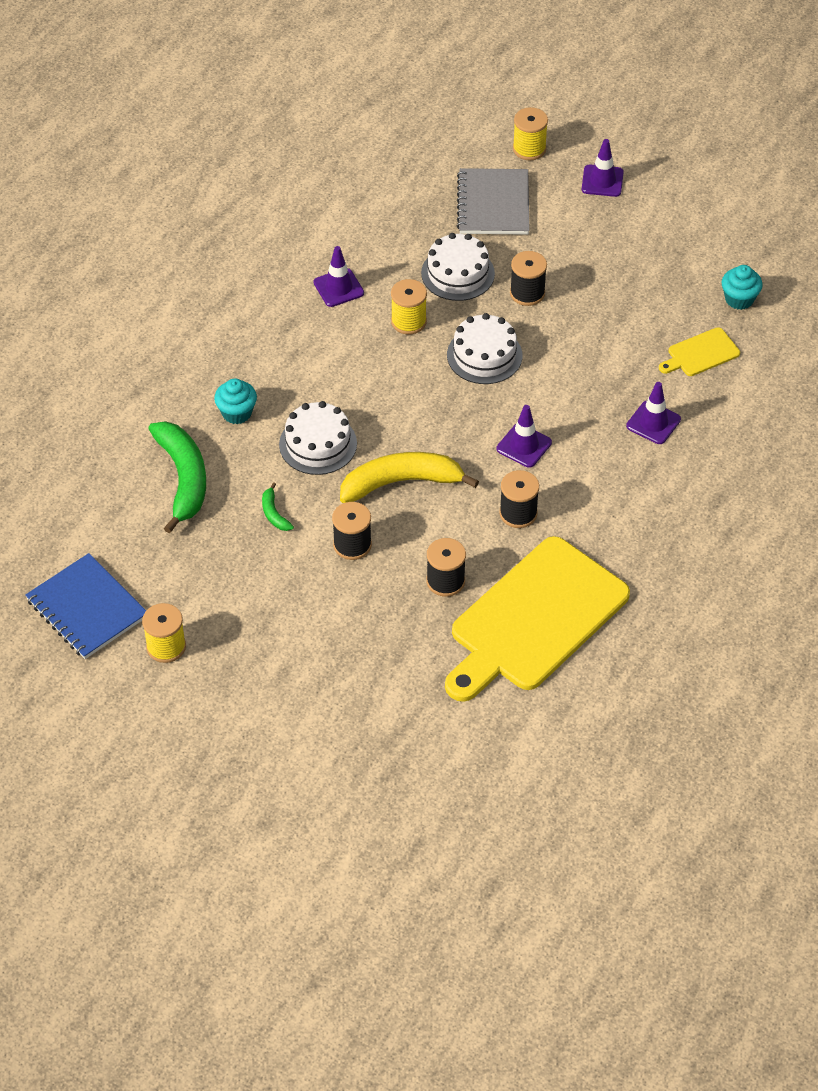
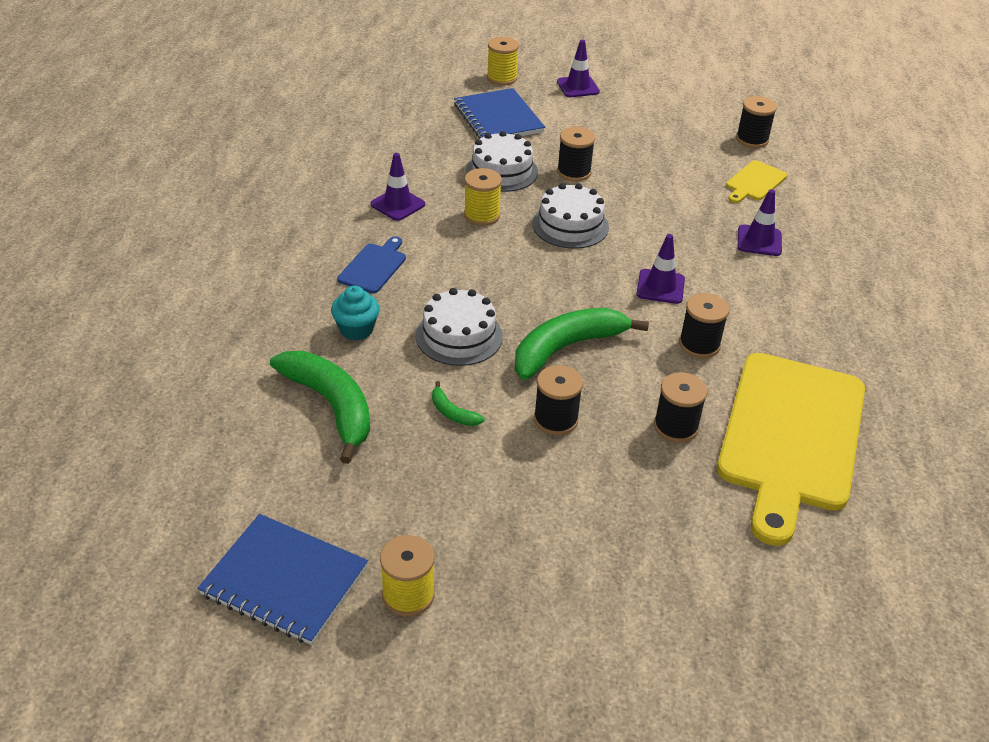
camera: 25 degrees left, 10 degrees down
(282, 352) = (374, 266): none -> blue cutting board
(401, 482) = (566, 348): yellow banana -> green banana
(493, 204) = (498, 118): grey notebook -> blue notebook
(739, 299) = (752, 139): turquoise cupcake -> black spool

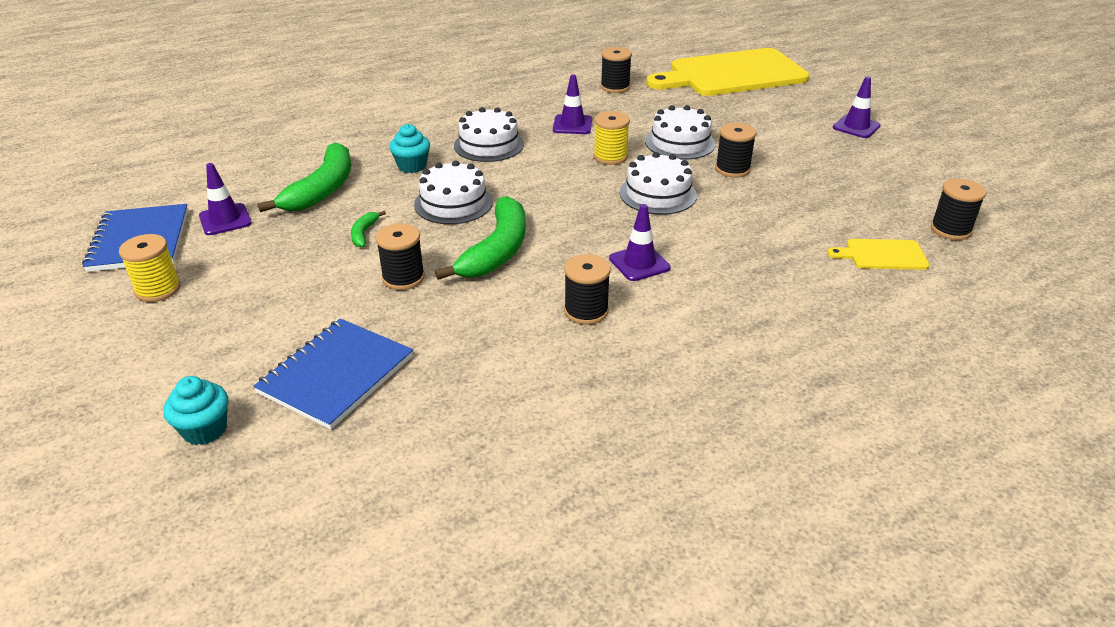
camera: 55 degrees right, 5 degrees down
(374, 266) = (489, 145): blue cutting board -> white cake
(498, 118) = (746, 116): blue notebook -> blue notebook (336, 375)
(501, 78) = (802, 97): yellow spool -> none
(566, 348) = (497, 250): green banana -> green banana turned 90 degrees clockwise
(675, 427) = (458, 338): black spool -> black spool (615, 87)
(679, 630) = (205, 429): none -> turquoise cupcake
(759, 241) = (792, 289): purple traffic cone -> purple traffic cone (225, 220)
(791, 437) = (517, 409): yellow cutting board -> yellow cutting board (732, 74)

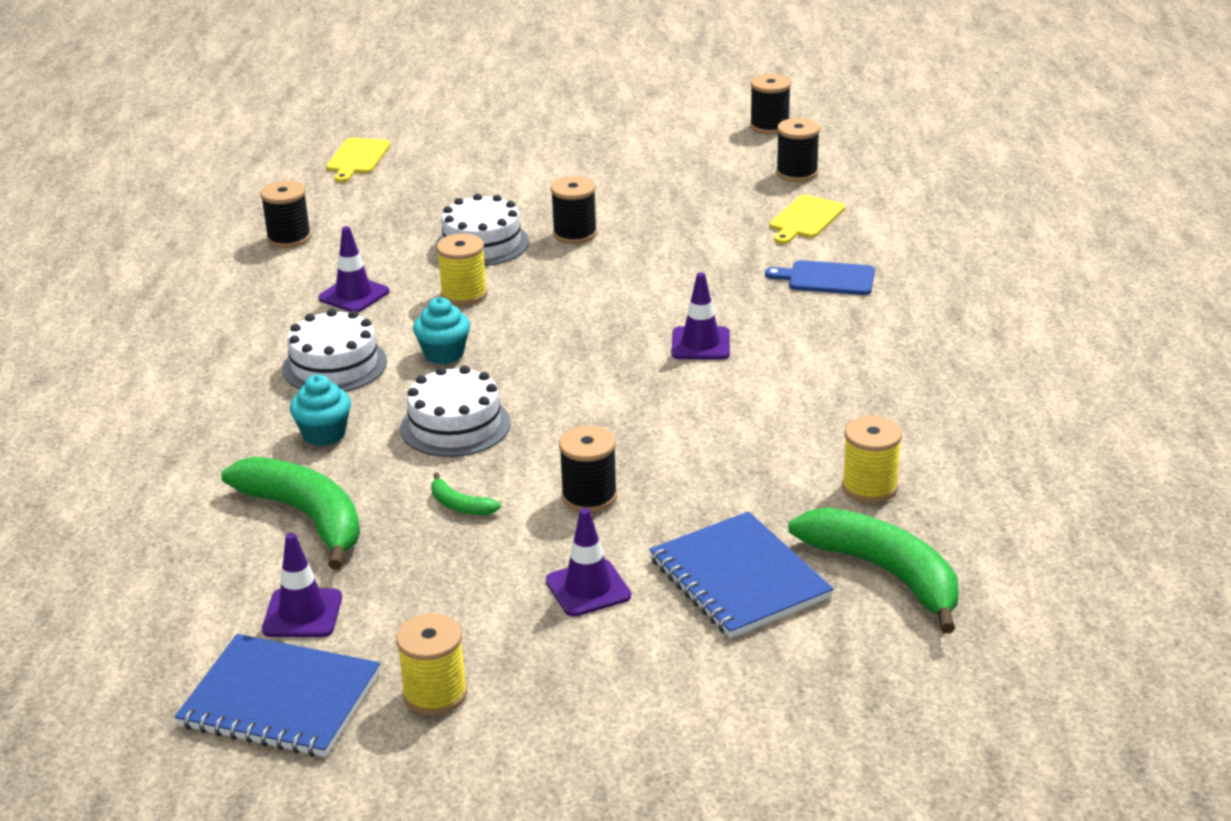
camera: 60 degrees left, 5 degrees down
(205, 429) = (767, 685): turquoise cupcake -> turquoise cupcake (444, 354)
(497, 250) = (592, 422): green banana -> green banana (885, 573)
(501, 407) = (869, 487): none -> yellow spool
(586, 311) = (756, 398): black spool -> black spool (769, 126)
(658, 194) = (578, 292): white cake -> none
(732, 74) = (357, 158): yellow cutting board -> yellow cutting board, size x0.42
(801, 293) = (827, 278): none -> blue cutting board
(856, 127) = (566, 140): purple traffic cone -> purple traffic cone (588, 588)

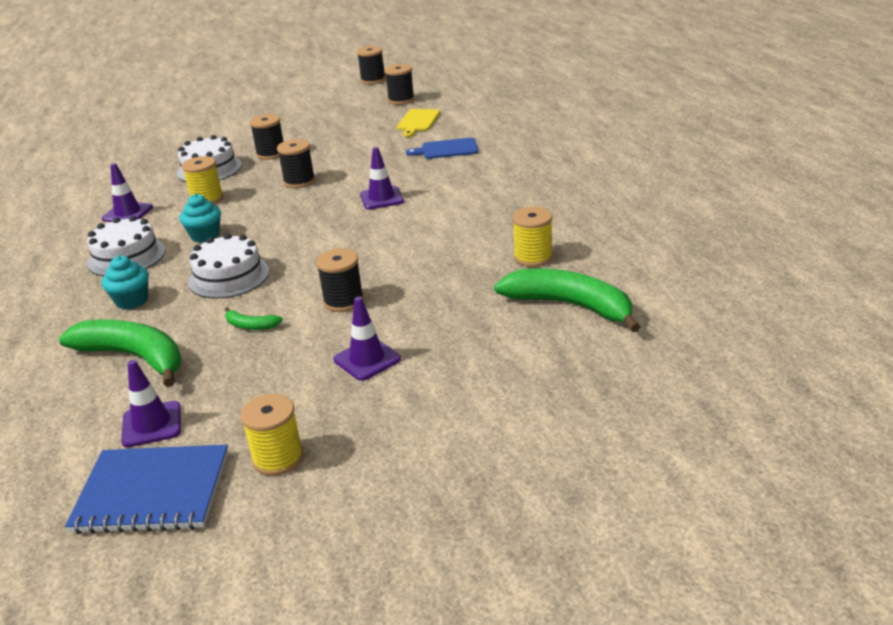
camera: 15 degrees left, 0 degrees up
(289, 238) = (70, 189): black spool -> black spool (299, 181)
(357, 158) = (105, 138): yellow cutting board -> none
(739, 578) = (472, 330): blue notebook -> none

